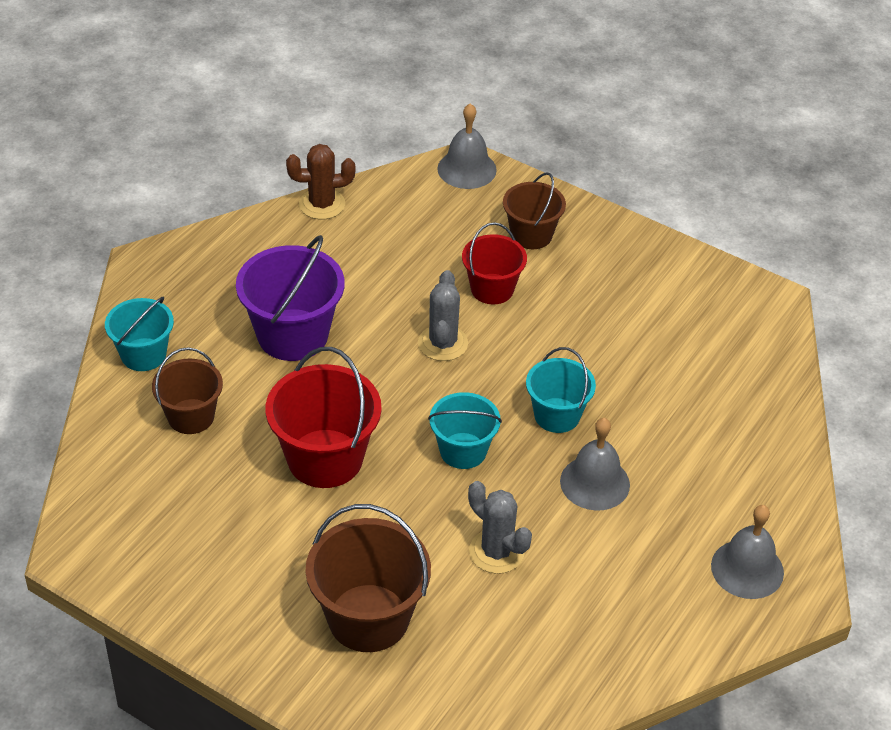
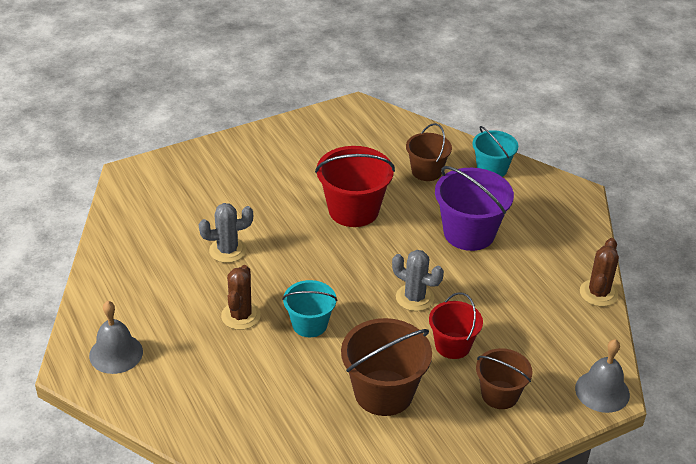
camera: 120 degrees right, 5 degrees down
(368, 618) = (228, 186): brown bucket -> brown bucket (383, 392)
(463, 451) = (314, 268): turquoise bucket -> none
(595, 483) = (241, 316): grey bell -> brown cactus

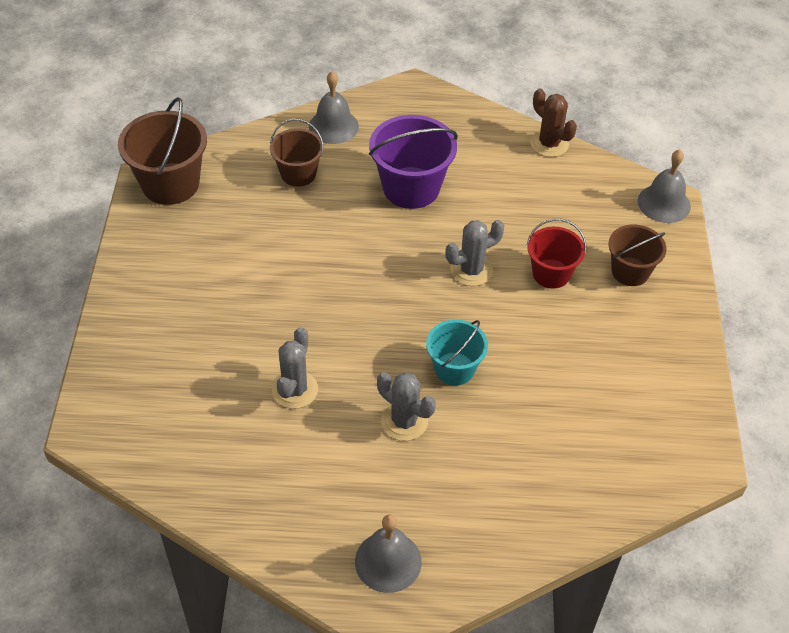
camera: 60 degrees left, 10 degrees up
(241, 316) = (404, 421): brown cactus -> grey cactus
(353, 210) = (312, 256): red bucket -> none
(383, 392) = (580, 353): brown bucket -> brown bucket (170, 184)
(492, 169) = (333, 126): turquoise bucket -> grey bell

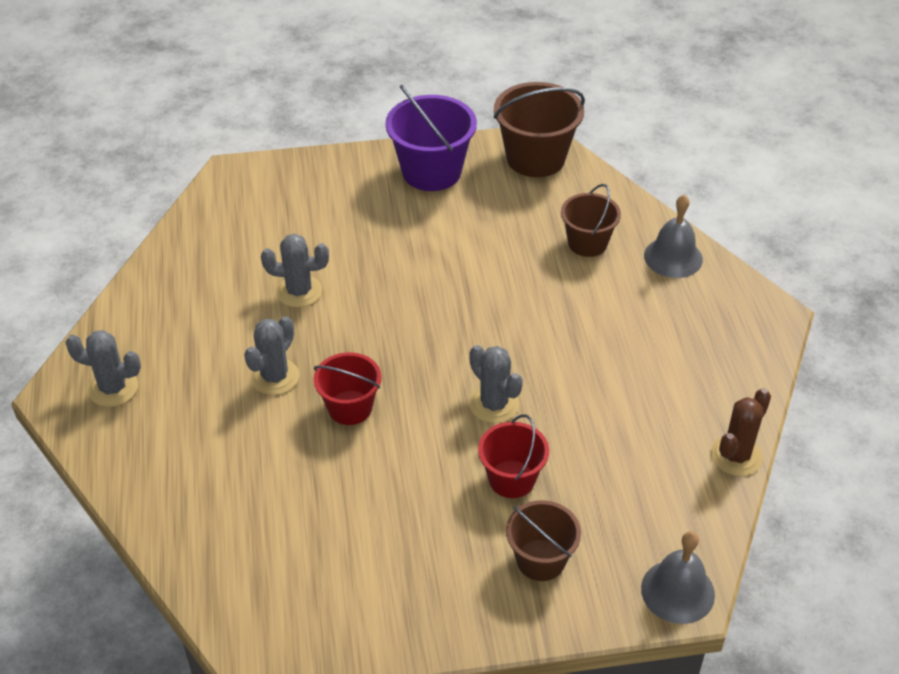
camera: 80 degrees right, 5 degrees down
(388, 561) = (113, 388): grey bell -> grey cactus
(411, 188) = (603, 335): purple bucket -> purple bucket (431, 171)
(454, 368) = (350, 407): turquoise bucket -> red bucket

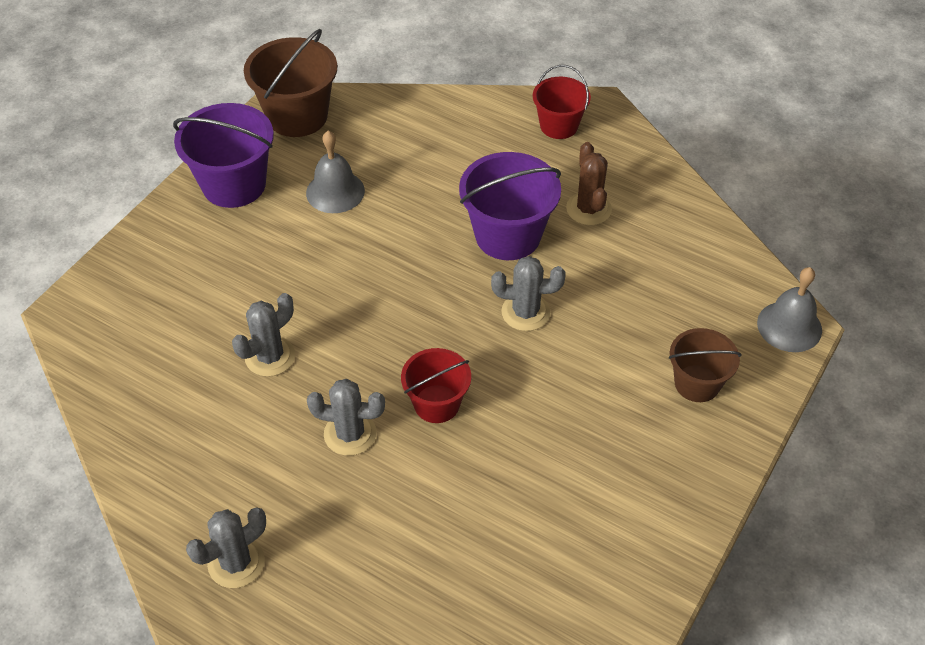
camera: 50 degrees left, 5 degrees up
(275, 377) = (350, 434): grey cactus -> grey cactus turned 60 degrees counterclockwise
(511, 479) = (607, 350): red bucket -> red bucket (559, 126)
(560, 345) = (508, 235): none -> purple bucket
(587, 243) = (422, 150): brown bucket -> none
(673, 257) = (490, 116): grey bell -> grey bell (335, 191)
(736, 456) = (703, 215): brown cactus -> brown cactus (588, 209)

